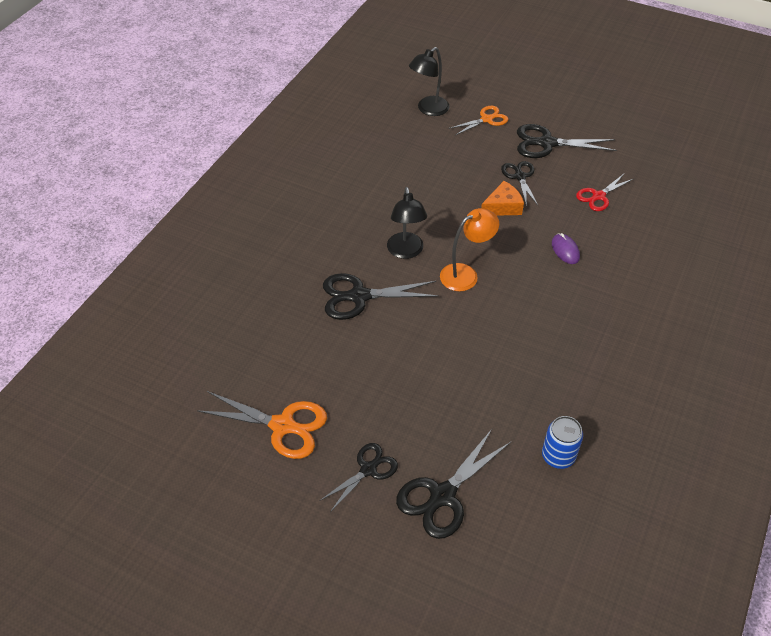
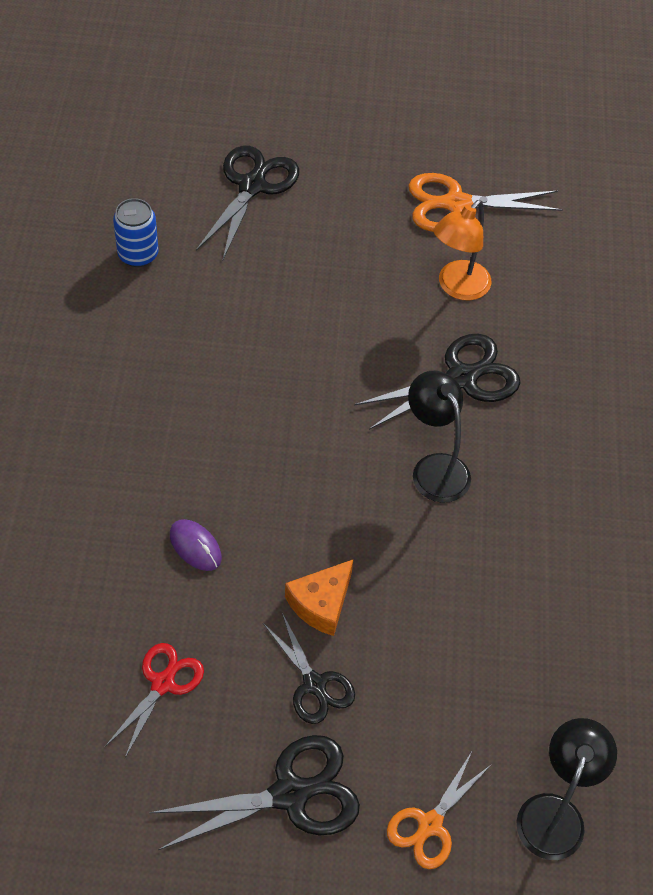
camera: 155 degrees right, 5 degrees up
(368, 469) = (341, 189): black scissors -> none
(466, 274) = (332, 457): orange lamp -> orange lamp (457, 287)

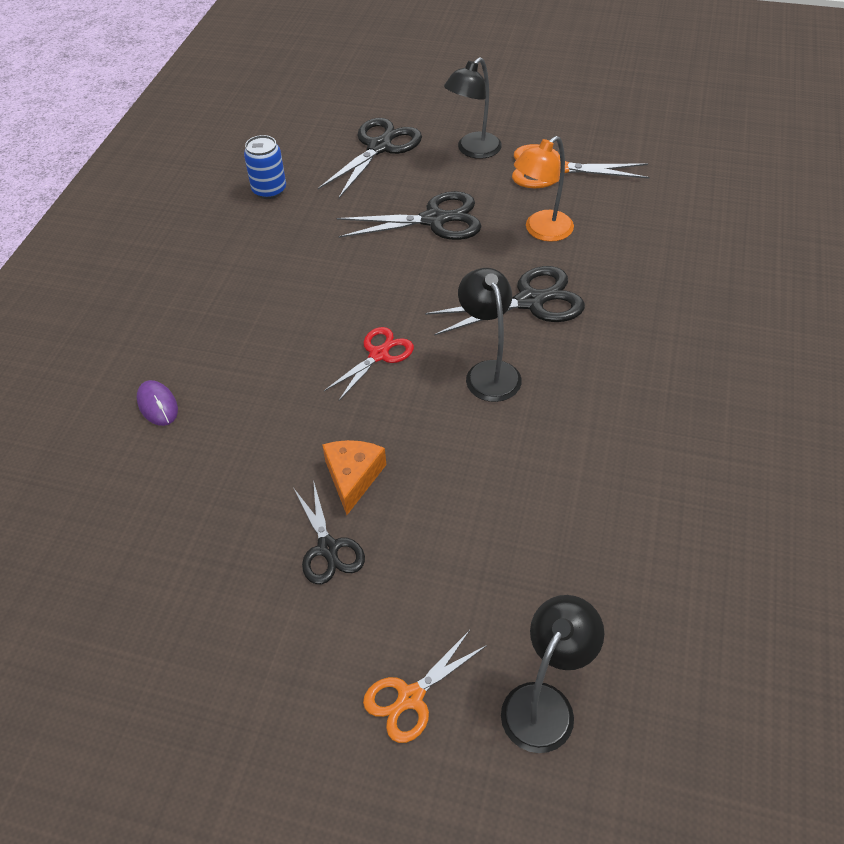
camera: 15 degrees right, 5 degrees down
(163, 683) = (185, 531): red scissors -> red scissors (378, 355)
(195, 546) = (251, 417): purple mouse -> purple mouse (157, 405)
(290, 794) = (277, 648): black scissors -> black scissors (434, 220)
(321, 603) = (353, 477): orange cheese -> orange cheese turned 135 degrees clockwise
(361, 184) = (473, 150): none -> black lamp

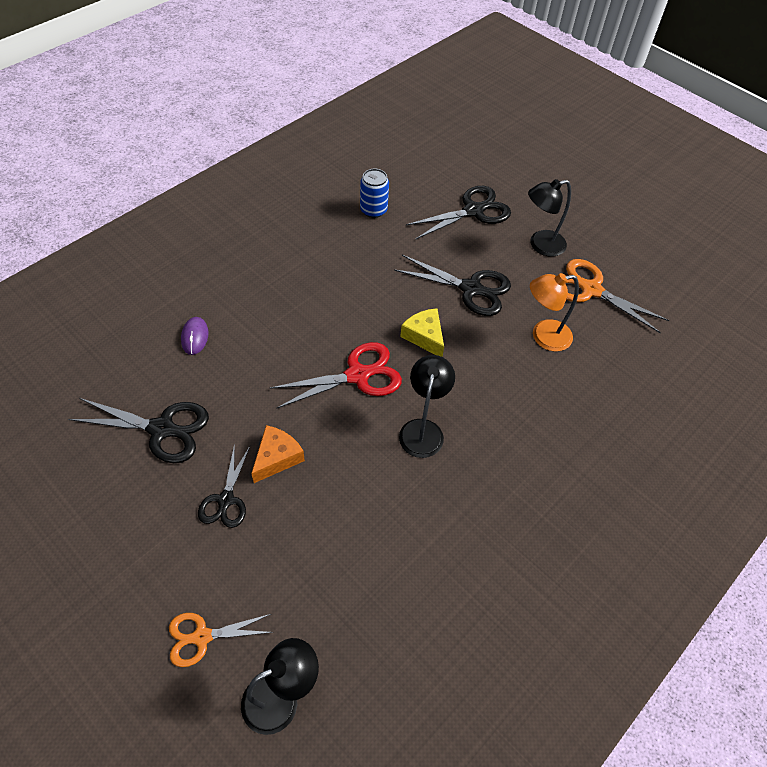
camera: 25 degrees right, 5 degrees up
(378, 355) = (357, 375): red scissors -> red scissors, size x1.57
(421, 285) = (424, 336): none -> yellow cheese
(530, 301) = (493, 389): black scissors -> black scissors (162, 429)

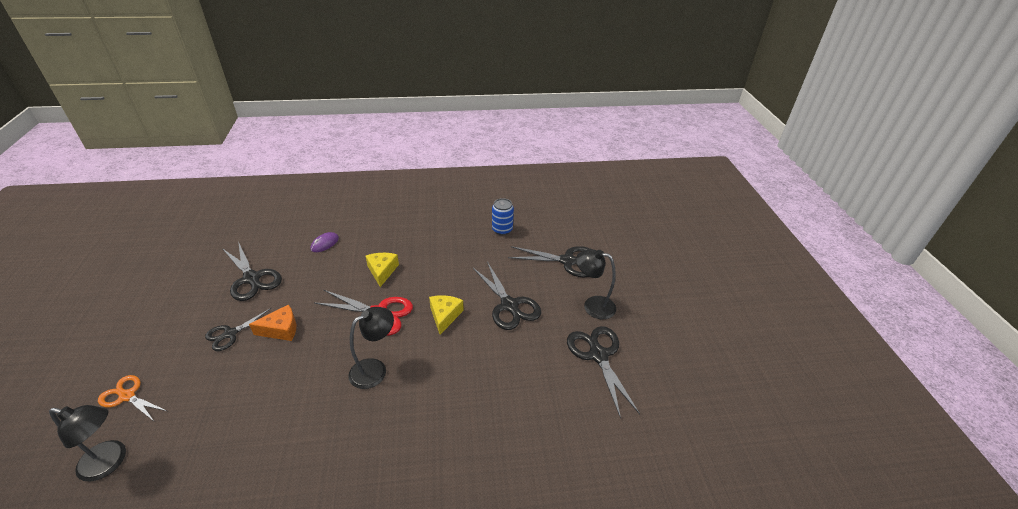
camera: 40 degrees right, 15 degrees down
(304, 329) = (382, 271): none -> yellow cheese
(543, 337) = (524, 364): orange lamp -> none
(591, 290) = (598, 355): orange scissors -> black scissors

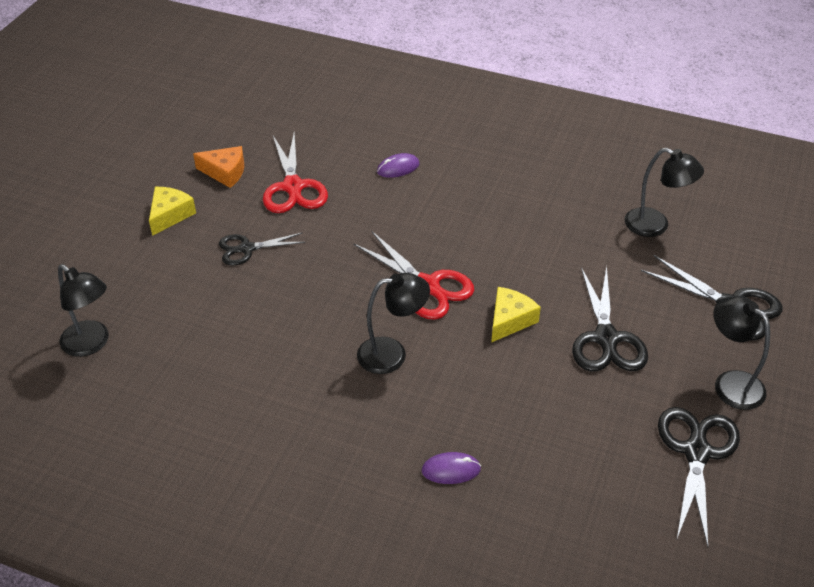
camera: 30 degrees right, 5 degrees up
(127, 396) = (124, 281): orange scissors -> none
(252, 278) = (293, 187): black scissors -> red scissors
(281, 329) = (303, 264): orange cheese -> orange cheese (225, 172)
(382, 271) = (456, 231): yellow cheese -> yellow cheese (170, 215)
(455, 436) = (451, 470): none -> purple mouse
(502, 230) = (655, 226): blue can -> black lamp

